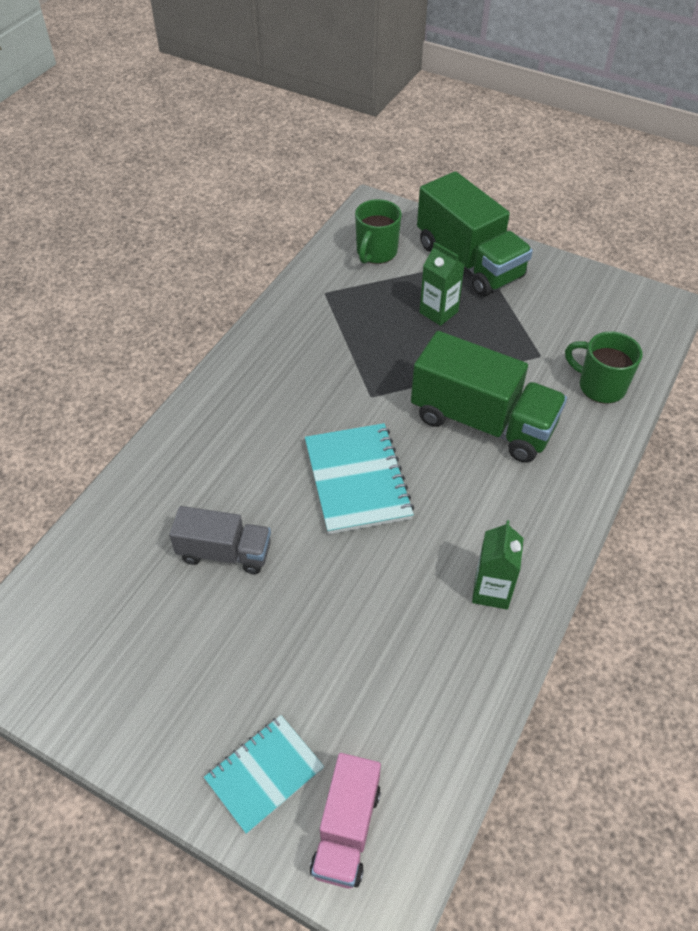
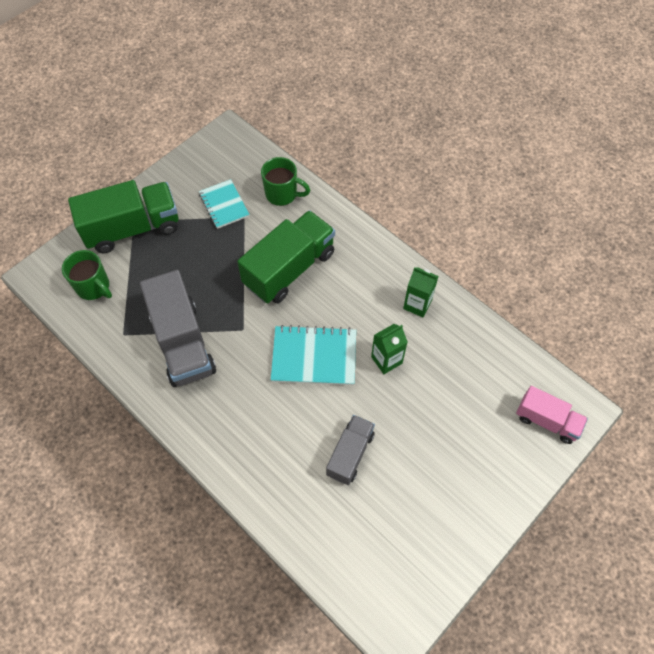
camera: 75 degrees left, 10 degrees up
(264, 774) = (509, 458): turquoise notebook -> turquoise notebook (224, 205)
(332, 345) = (183, 343): none -> grey truck
(438, 312) = (177, 264): green carton -> green carton (386, 360)
(600, 386) = (282, 194): green mug -> green mug turned 120 degrees counterclockwise

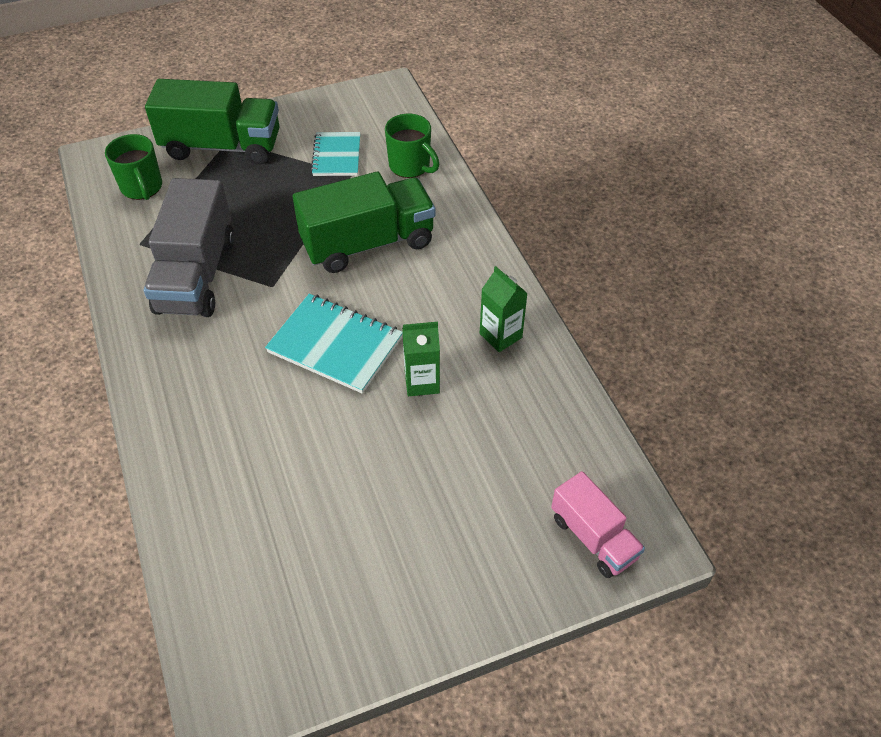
camera: 25 degrees right, 10 degrees down
(350, 454) = (307, 469): grey truck -> none

